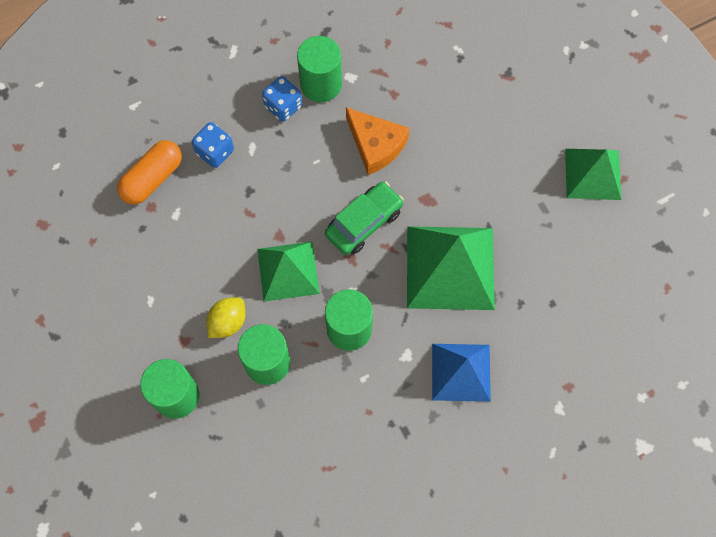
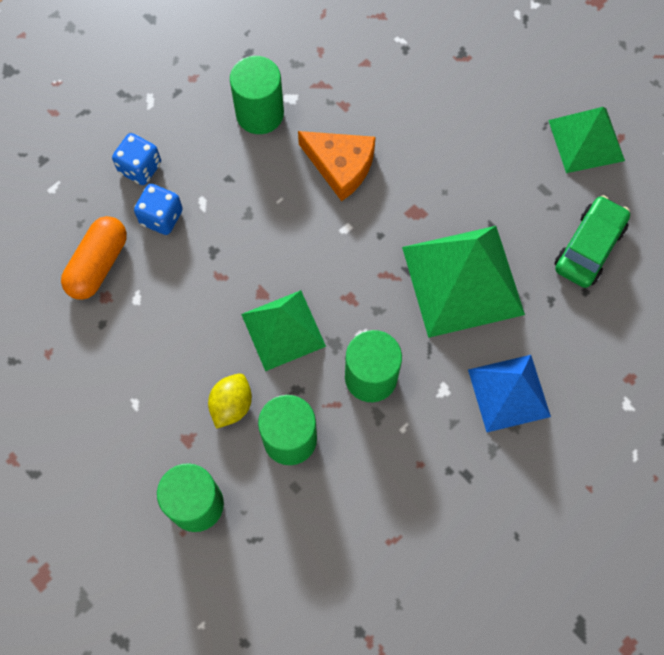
camera: 15 degrees left, 0 degrees up
(283, 106) = (224, 148): blue dice -> blue dice (140, 168)
(364, 222) = (353, 255): green car -> green car (589, 247)

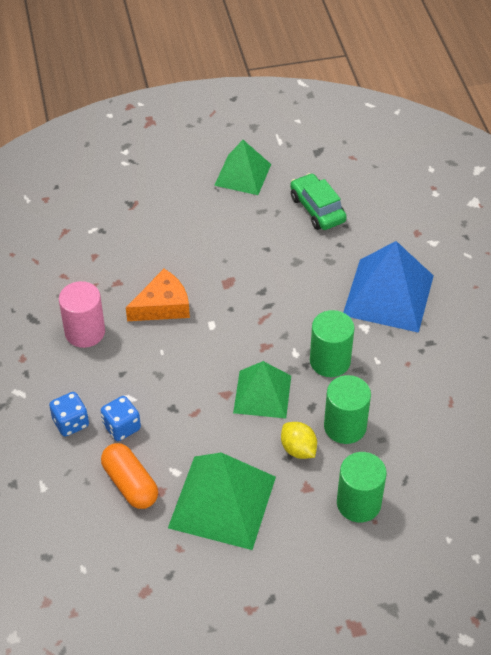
camera: 60 degrees left, 20 degrees down
(260, 113) = (85, 332): green cylinder -> pink cylinder
(463, 280) = (295, 281): green pyramid -> green pyramid (222, 501)
(509, 392) = (388, 295): blue pyramid -> blue pyramid, size x1.55

